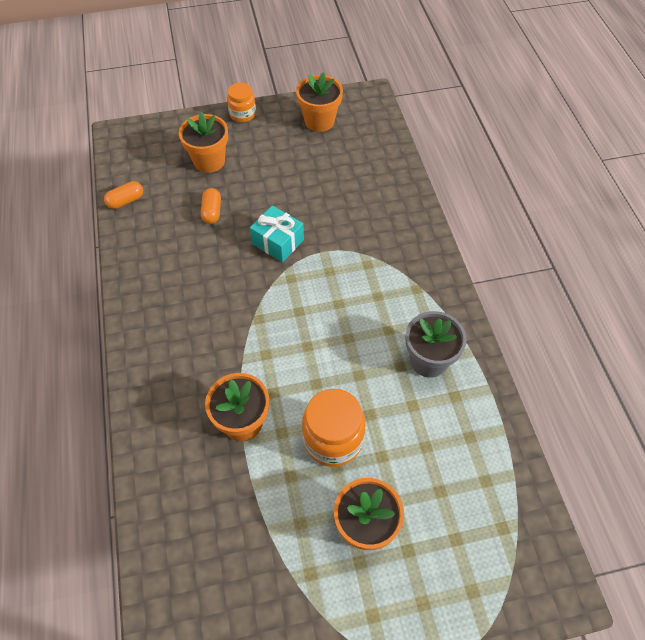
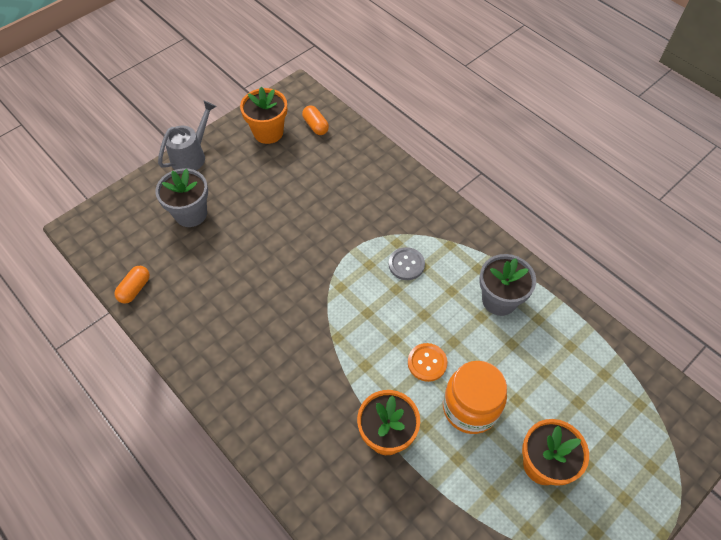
camera: 30 degrees left, 0 degrees up
(209, 161) = (191, 214): orange flower pot -> grey flower pot
(212, 212) = (227, 260): orange capsule -> orange capsule (316, 126)
(242, 114) = (192, 155): orange jar -> grey watering can
(278, 242) = (306, 259): turquoise gift -> none
(321, 380) = (427, 363): none -> orange button
(363, 287) = (406, 264): none -> grey button

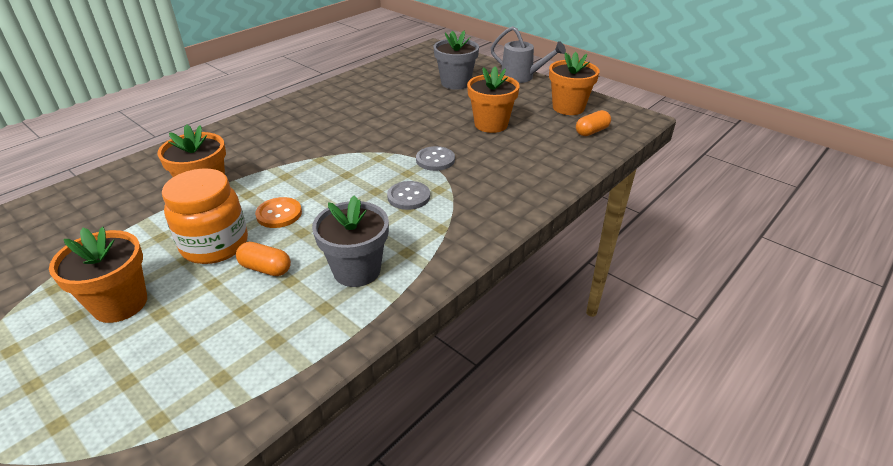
camera: 85 degrees right, 20 degrees down
(135, 289) = (377, 71): orange capsule -> orange capsule (265, 268)
(290, 194) = (491, 124): none -> orange flower pot
(349, 242) = (435, 160): none -> grey button

